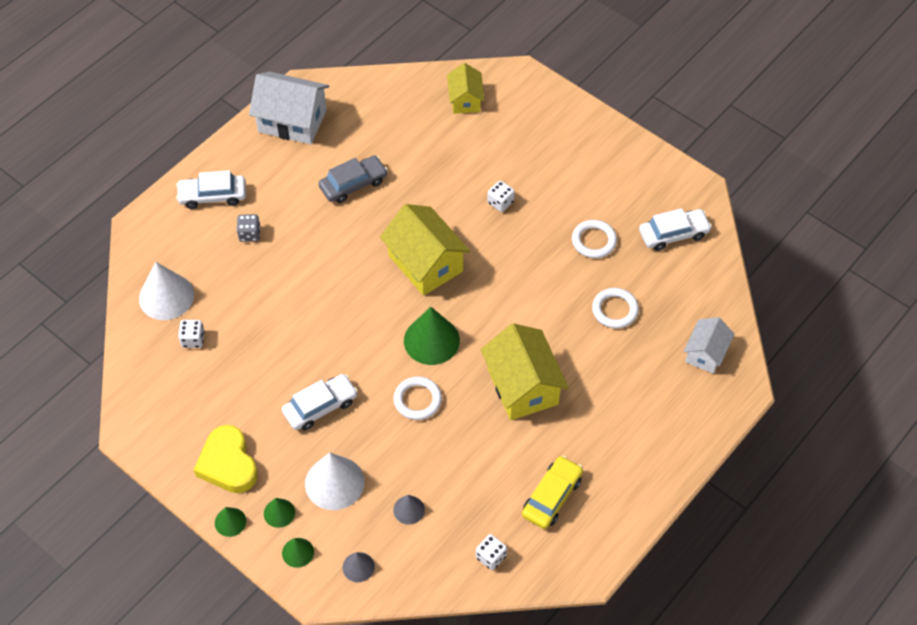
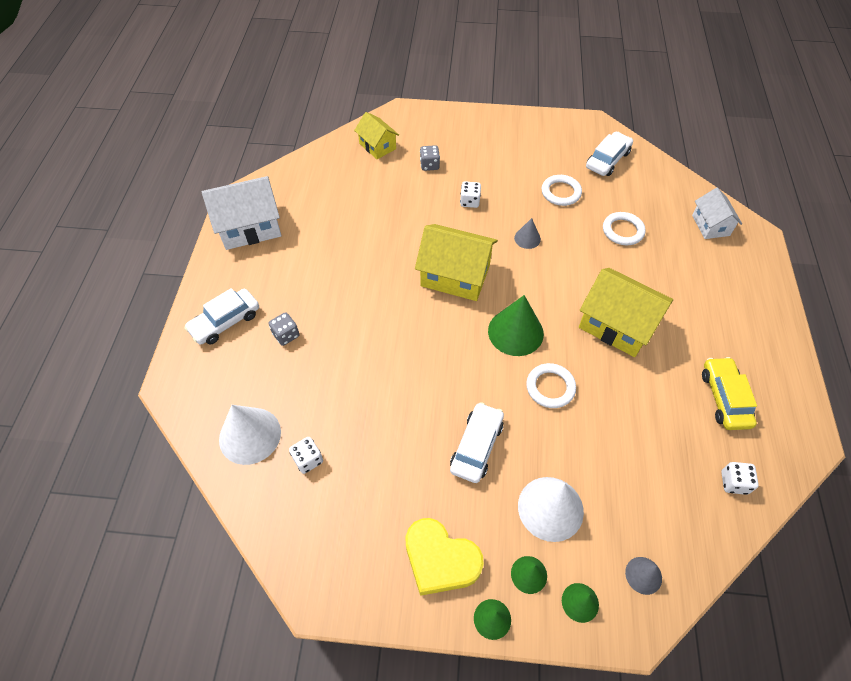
camera: 35 degrees left, 0 degrees up
(353, 184) = (343, 248): grey car -> none
(409, 510) = (633, 488): grey cone -> grey cone (527, 238)
(496, 146) = (429, 165): none -> grey dice

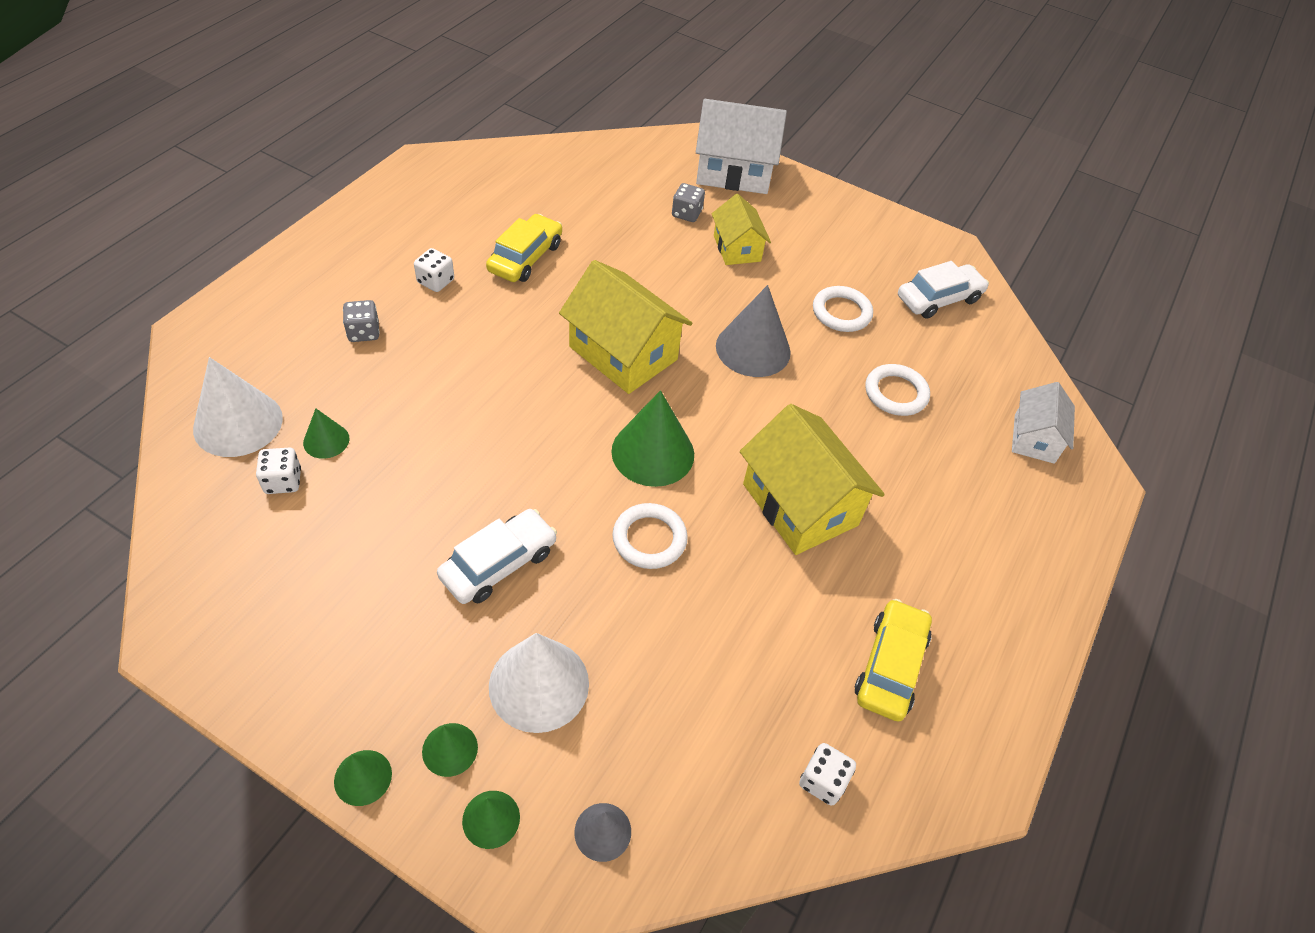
camera: 20 degrees right, 5 degrees down
(225, 322) = (305, 288): white car -> none
(250, 227) = (412, 198): white house -> white house (733, 172)
(315, 419) = (326, 440): none -> green cone
(352, 237) = (525, 257): none -> yellow car
(377, 146) = (636, 168): yellow house -> yellow house (737, 248)
(440, 559) = (352, 673): yellow heart -> none
(470, 201) = (708, 275): white dice -> white dice (435, 281)
(527, 238) = (753, 349): grey cone -> grey cone, size x1.91

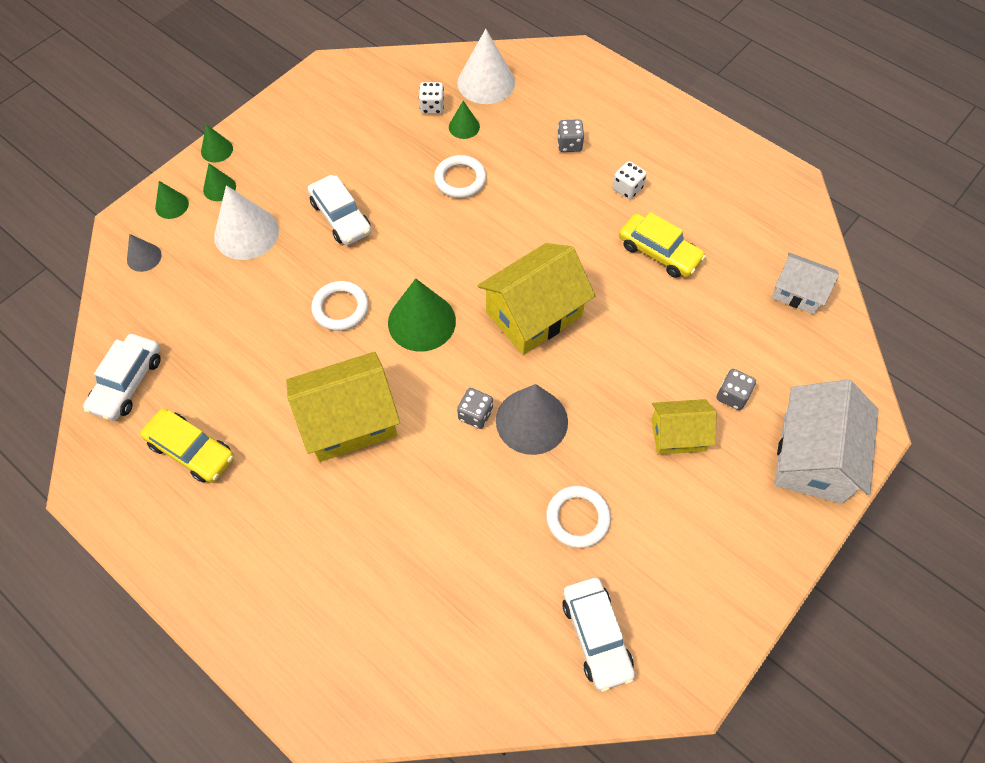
camera: 105 degrees right, 10 degrees up
(759, 393) = (475, 414): none -> grey dice
(822, 781) = (127, 383): white dice -> white car
(896, 393) = (461, 541): white ring -> white ring (460, 179)
(1034, 438) = (384, 667): white house -> white house (798, 292)

